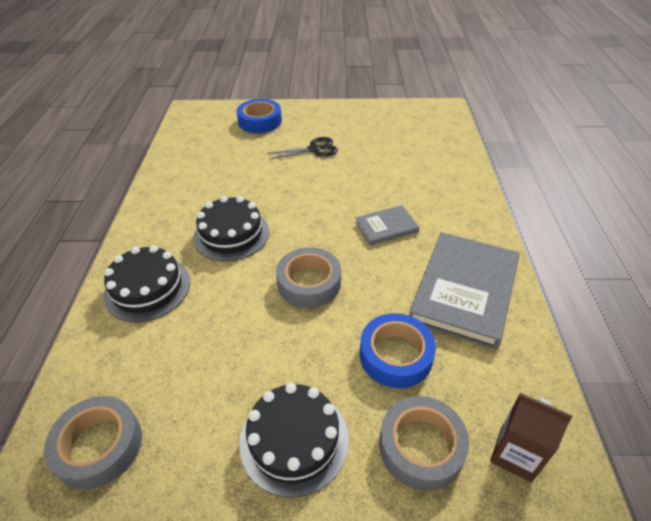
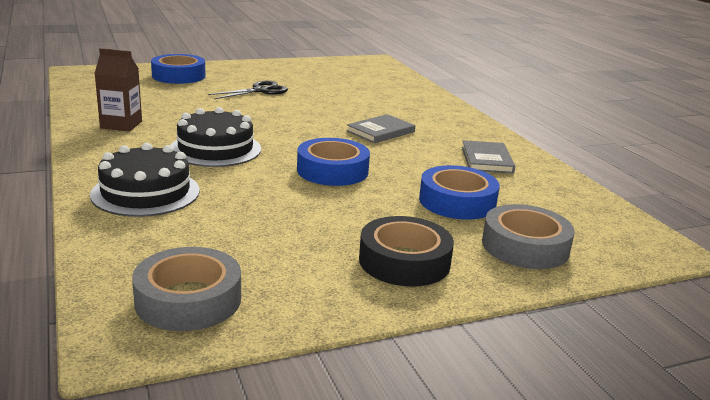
camera: 25 degrees left, 20 degrees down
(294, 440) = (404, 261): black cake -> black tape
(309, 283) = (332, 170): grey tape -> blue tape
(464, 290) = (486, 160): grey book -> grey book, size x0.51
(515, 454) = (605, 238): brown carton -> brown carton (121, 125)

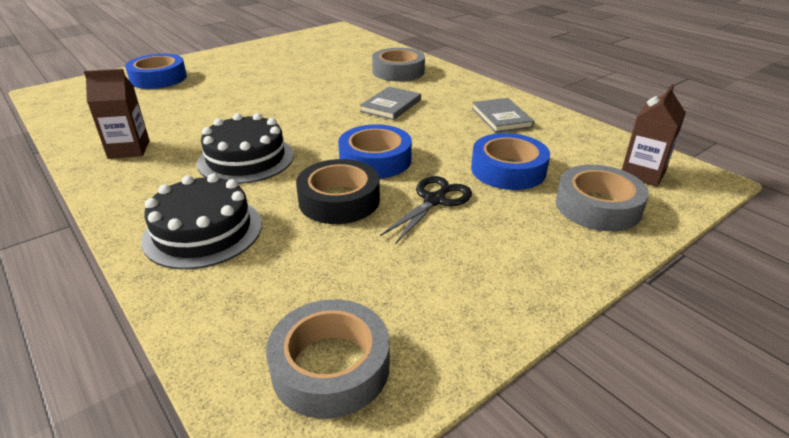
camera: 15 degrees left, 10 degrees up
(260, 90) = (251, 81): black scissors -> black scissors (434, 200)
(404, 261) = (509, 252): black tape -> black tape (339, 200)
(410, 105) = (398, 71): none -> grey tape
(599, 231) = (642, 174): none -> brown carton

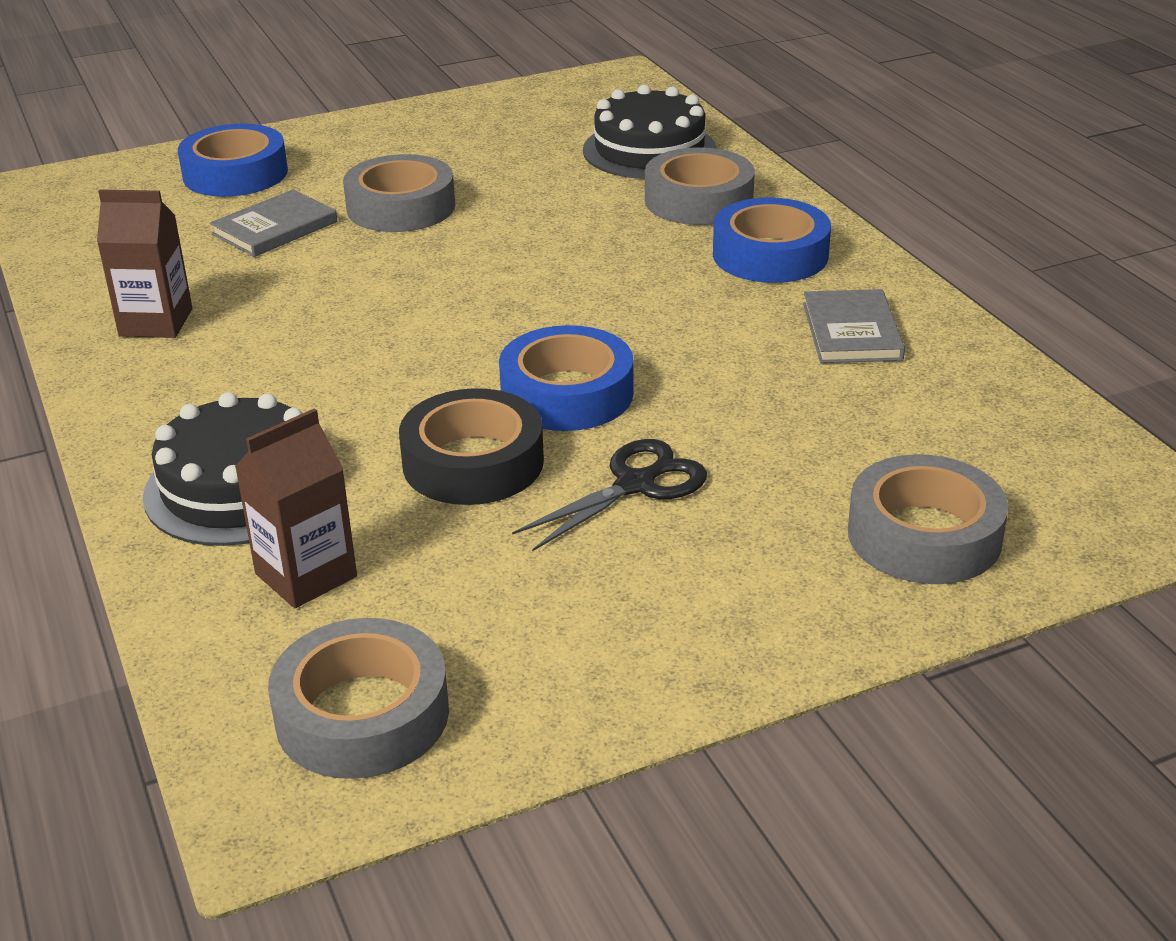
camera: 15 degrees right, 0 degrees up
(246, 159) = (344, 364): black cake -> black cake (649, 150)
(252, 85) = (401, 207): none -> grey tape
(391, 105) = (647, 281): grey book -> grey book (275, 228)
(508, 170) = (800, 443): blue tape -> blue tape (770, 255)
(642, 174) = (1057, 484): brown carton -> brown carton (306, 575)

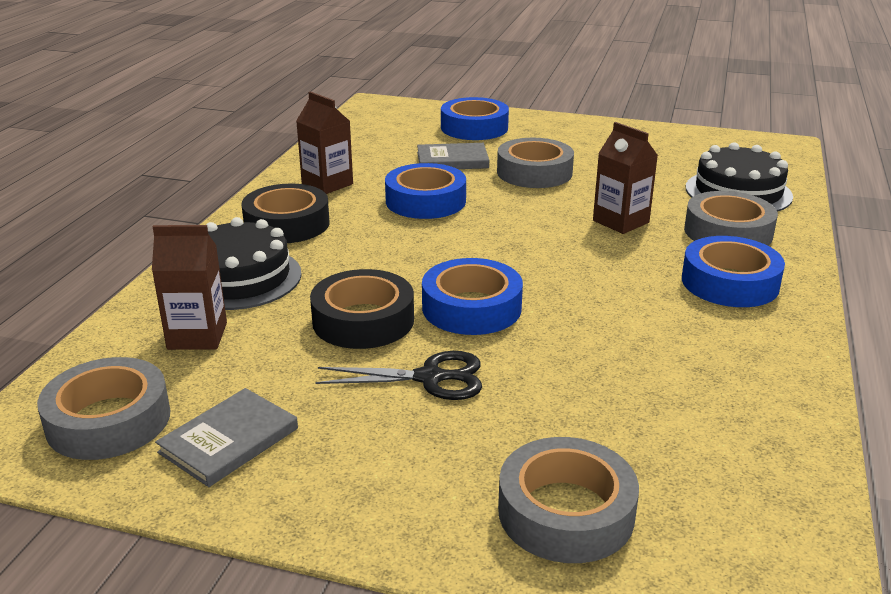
camera: 40 degrees right, 5 degrees down
(188, 395) = (287, 224): none -> black tape
(324, 294) = (425, 201): none -> blue tape
(580, 230) = (620, 221): none -> brown carton
(851, 331) = (717, 354): grey book -> grey book (229, 440)

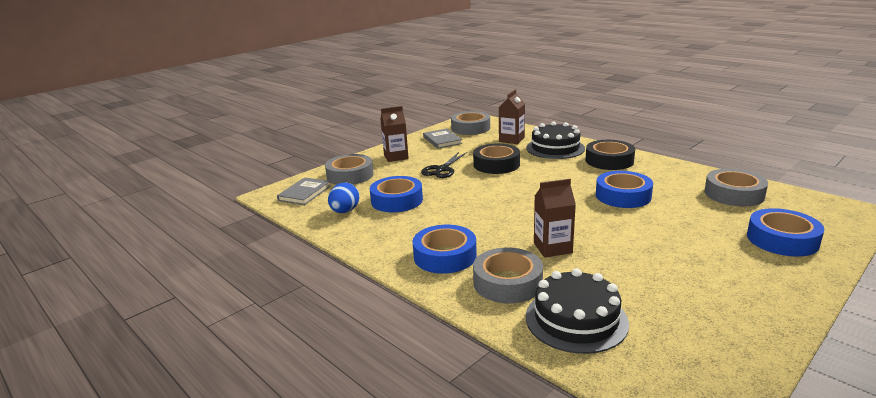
camera: 120 degrees right, 5 degrees down
(327, 184) = (664, 174): brown carton -> brown carton (396, 157)
(452, 160) = (698, 216): grey book -> grey book (304, 193)
(471, 308) = (486, 185): blue tape -> blue tape (397, 200)
(534, 172) = (660, 240): grey tape -> grey tape (734, 194)
(728, 431) = (345, 211): none -> blue egg

